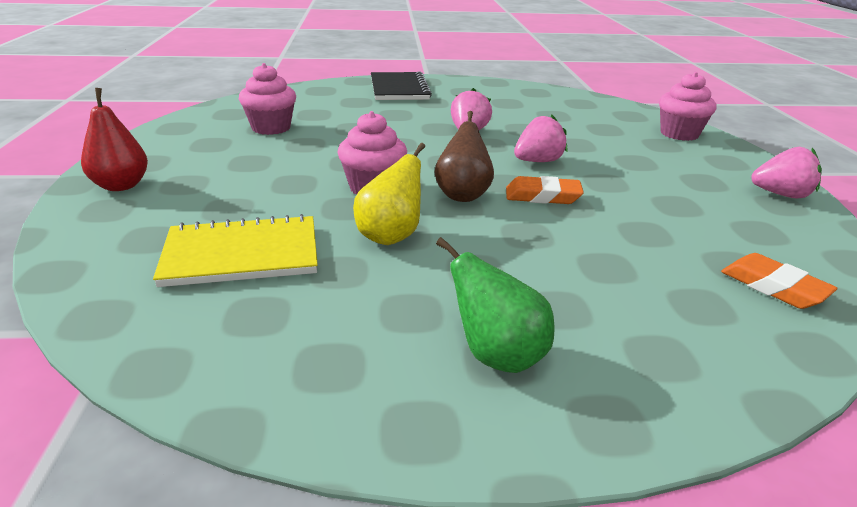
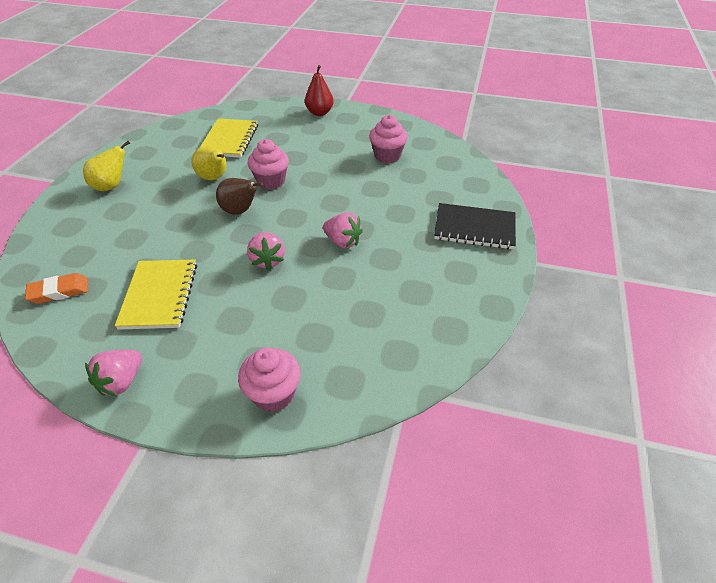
camera: 110 degrees right, 15 degrees up
(497, 355) = (111, 186): green pear -> yellow pear
(542, 196) = (216, 243): orange eraser -> none
(667, 208) = (159, 295): none -> yellow notebook

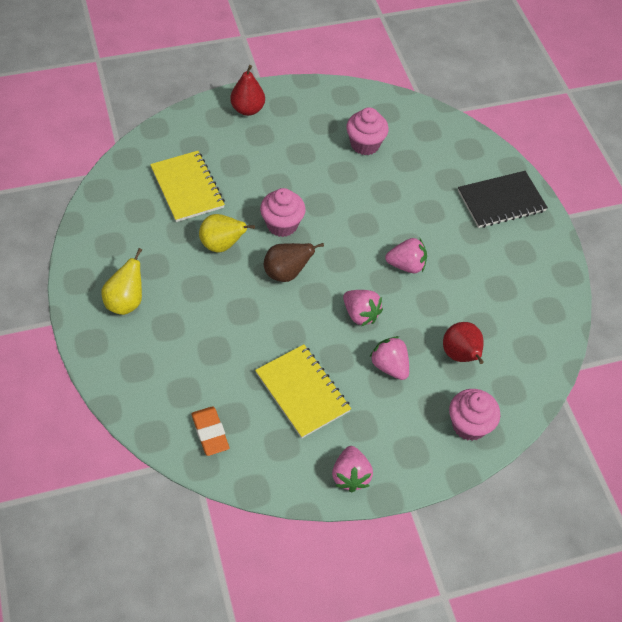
camera: 35 degrees left, 10 degrees up
(59, 291) = (210, 433): orange eraser -> orange eraser turned 60 degrees counterclockwise
(251, 309) = (389, 366): none -> pink strawberry
(324, 329) = (461, 355): none -> red pear

